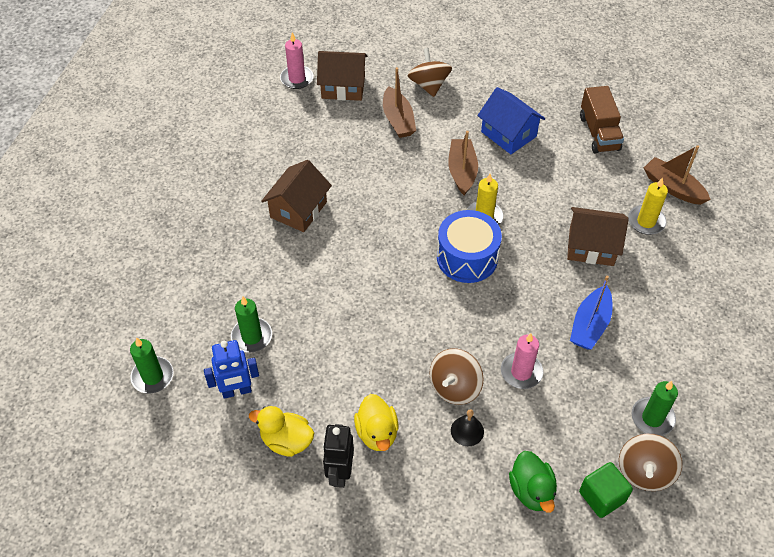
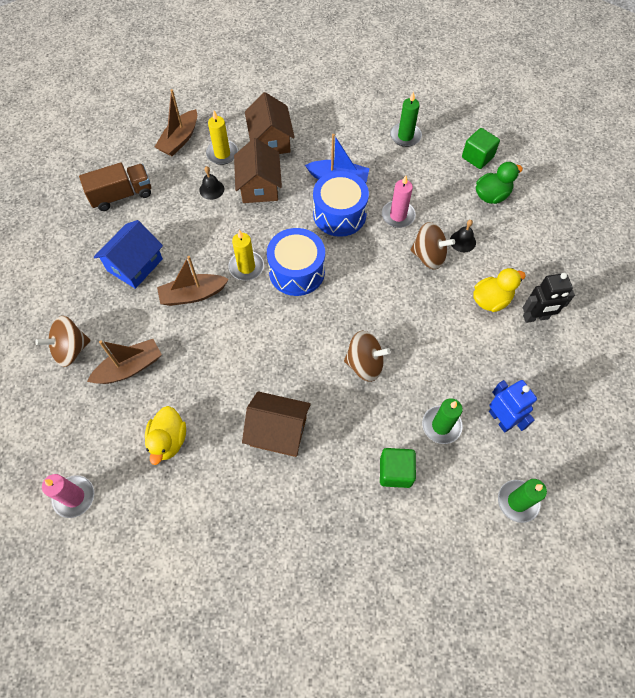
camera: 105 degrees left, 10 degrees up
(224, 286) = (395, 472): none -> green cube
(286, 441) = (527, 364): yellow duck -> yellow duck (168, 440)
(343, 87) = (83, 438): brown house -> brown house (270, 141)
(535, 313) = (339, 214): none -> blue drum
(594, 204) = (211, 189): none -> black bell
(644, 472) = (448, 137): brown spinning top -> brown spinning top (365, 364)

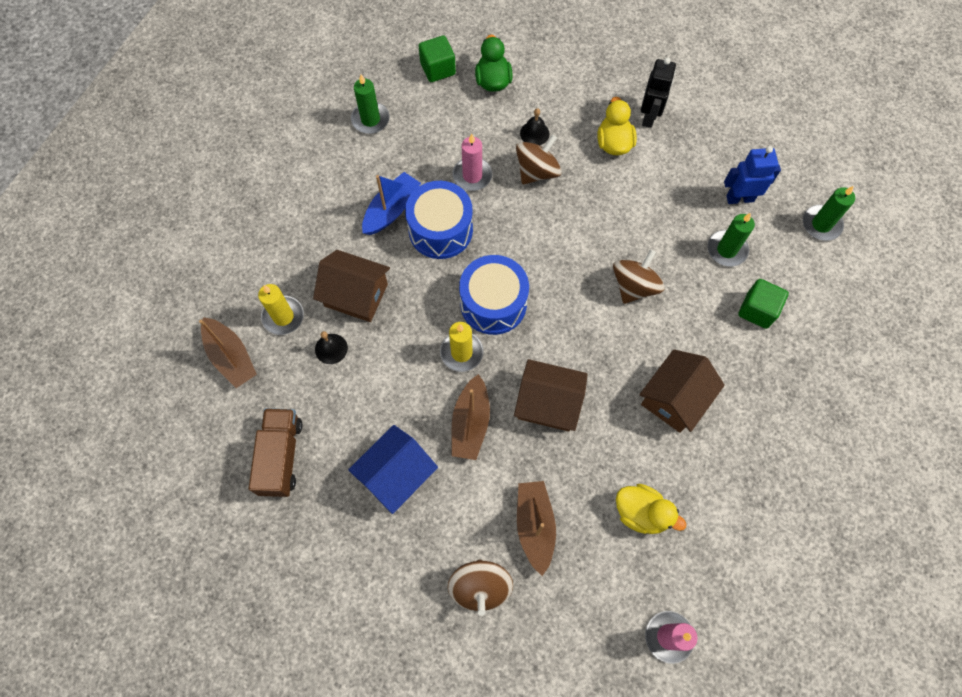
camera: 65 degrees left, 5 degrees up
(135, 265) = (396, 474): blue house -> blue house turned 75 degrees clockwise
(270, 141) = (295, 256): brown house -> brown house (548, 403)

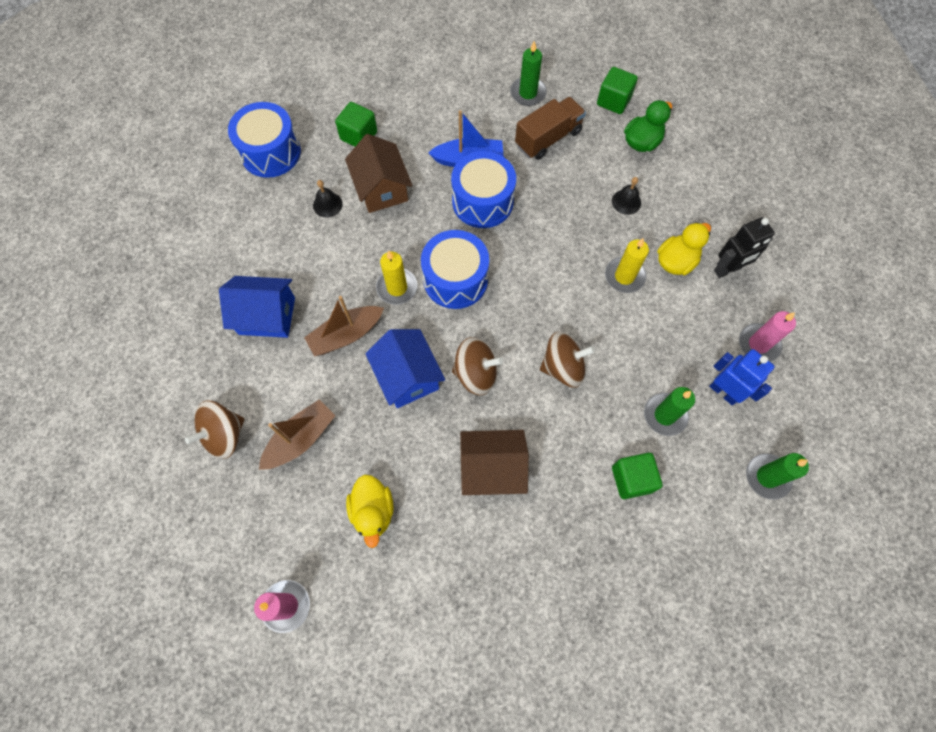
camera: 50 degrees right, 0 degrees up
(231, 357) = (270, 152): brown boat -> blue drum
(281, 456) = (223, 235): brown truck -> brown truck (548, 138)
(283, 316) = (326, 159): yellow candle -> yellow candle (624, 276)
(285, 274) = (359, 136): none -> green cube
(472, 175) = (547, 188): pink candle -> pink candle (758, 344)
(537, 171) = (595, 227): brown spinning top -> brown spinning top (476, 374)
(548, 403) = (407, 376): brown house -> blue house

